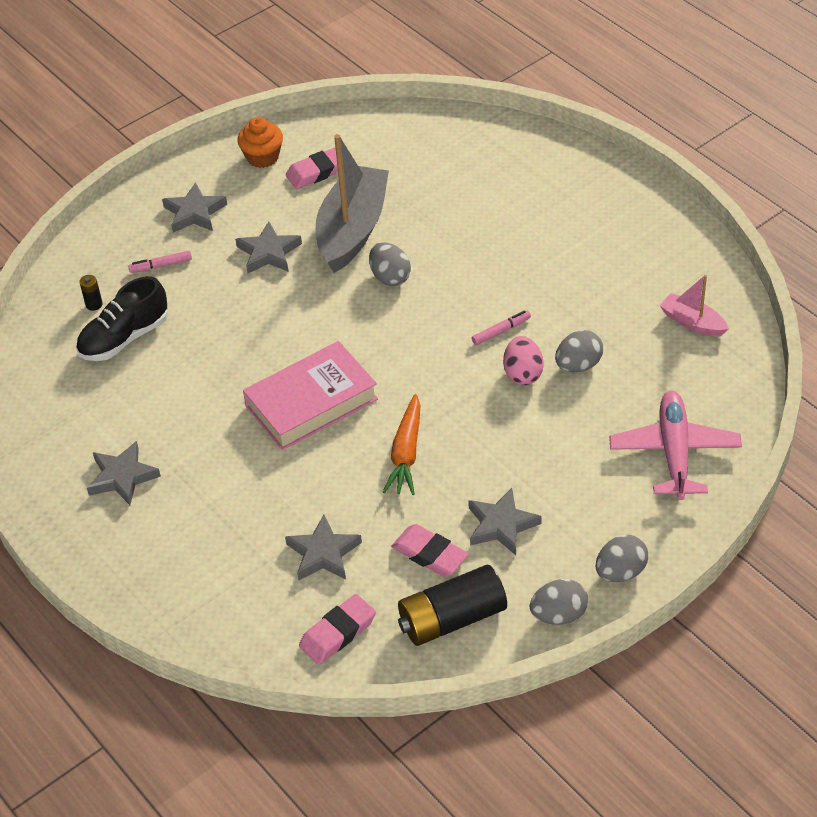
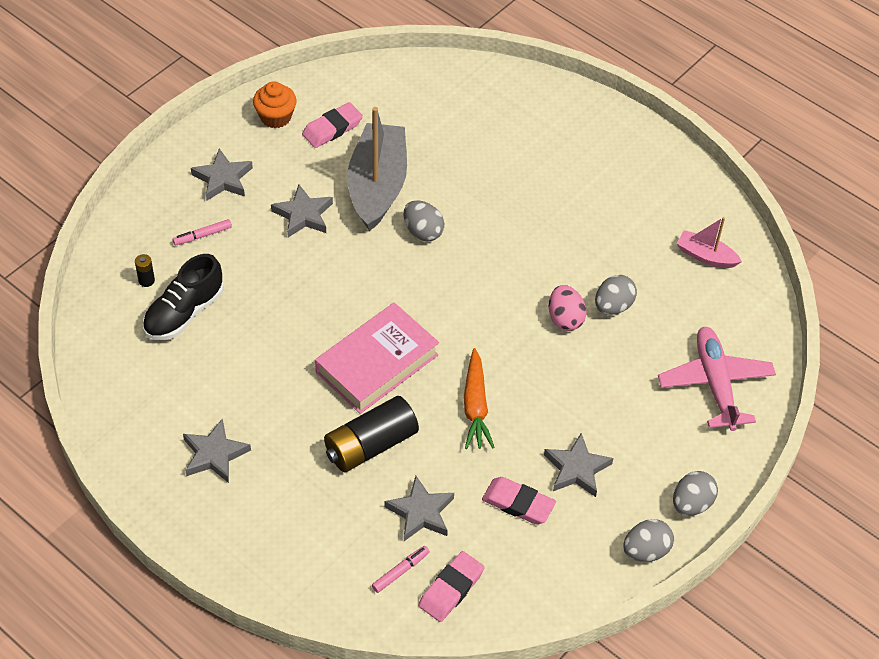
camera: 15 degrees left, 5 degrees up
(452, 619) = (552, 564): black battery -> black battery (370, 445)
(501, 331) = (536, 278): pink marker -> pink marker (400, 571)

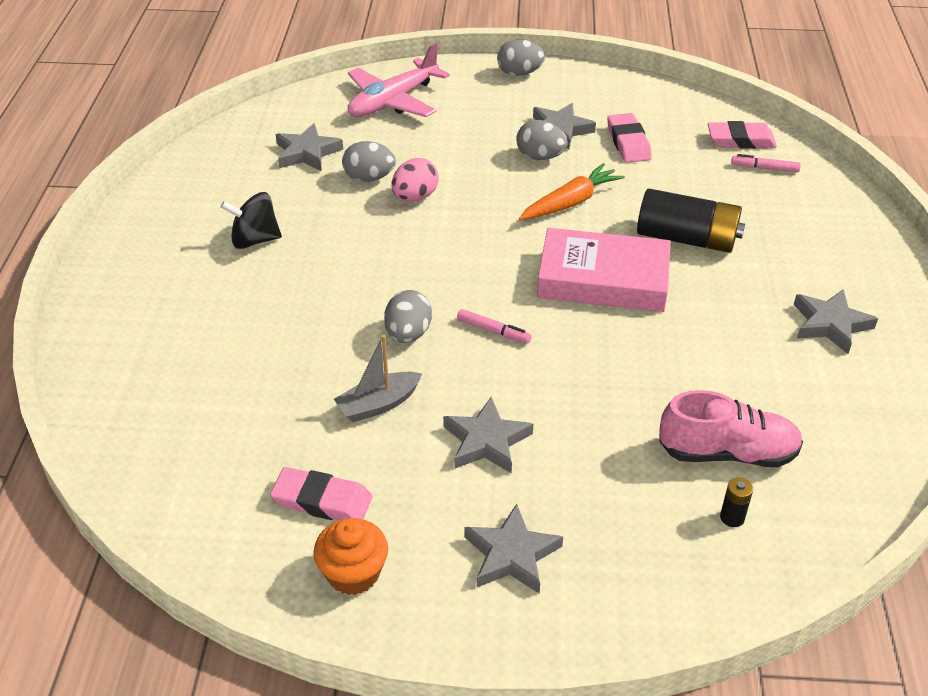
camera: 125 degrees left, 10 degrees down
(184, 313) = (727, 453): black shoe -> pink shoe
(202, 235) = (614, 511): pink marker -> pink marker (493, 331)
(377, 186) = (378, 404): grey boat -> grey boat, size x0.49
(421, 512) = (705, 183): grey star -> grey star (307, 153)
(590, 207) = (254, 240): none -> black spinning top
(646, 550) = (585, 77): grey egg -> grey egg (540, 157)
(705, 256) = (251, 153): pink boat -> none

